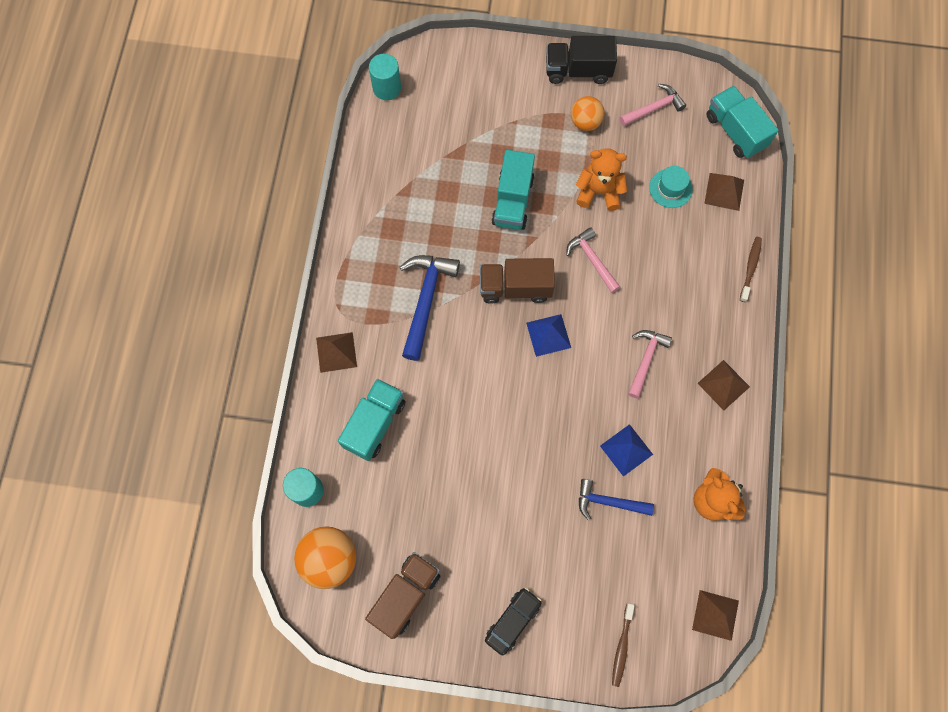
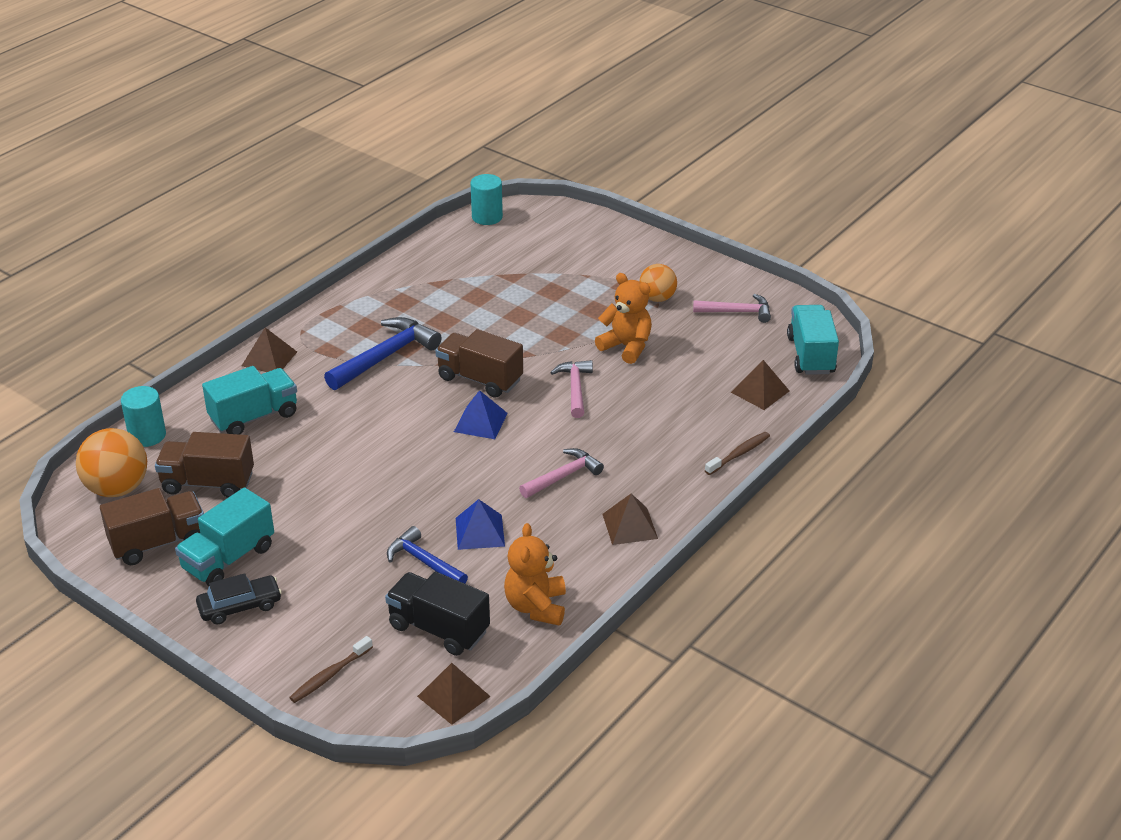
camera: 30 degrees right, 35 degrees down
(394, 514) = (208, 483): none -> brown truck
(513, 201) = (534, 323): turquoise truck -> turquoise truck (228, 558)
(578, 71) = (682, 264): black truck -> black truck (438, 629)
(670, 188) = (704, 370): turquoise hat -> none

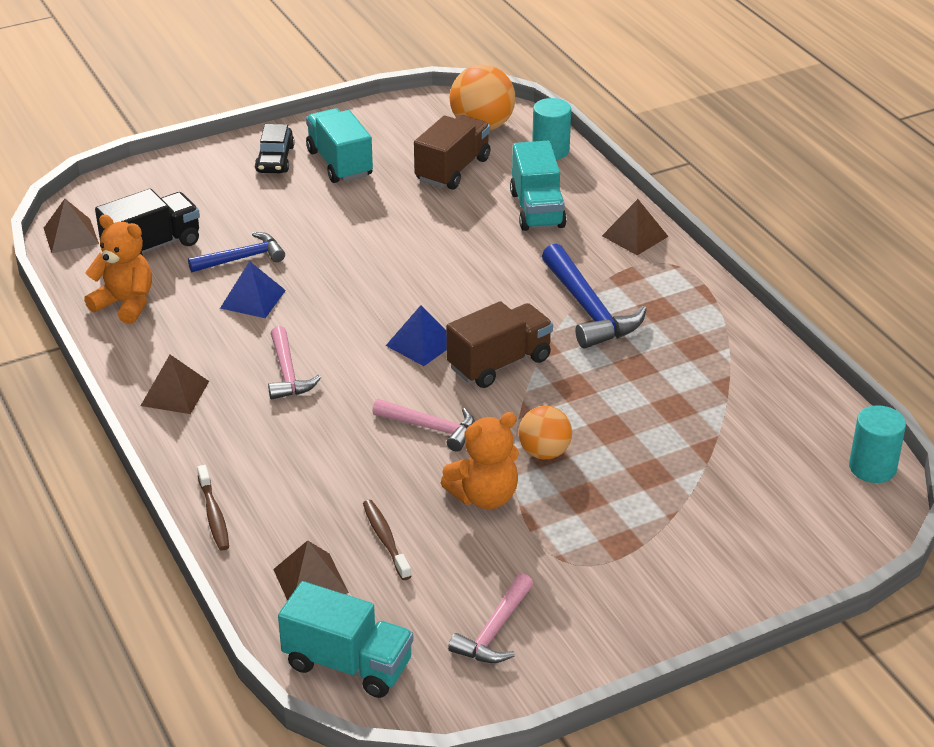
camera: 115 degrees right, 0 degrees up
(158, 542) = (390, 135): brown truck -> none
(329, 675) = (155, 184): brown toothbrush -> brown toothbrush (385, 539)
(657, 298) = (576, 563): orange ball -> orange ball (544, 452)

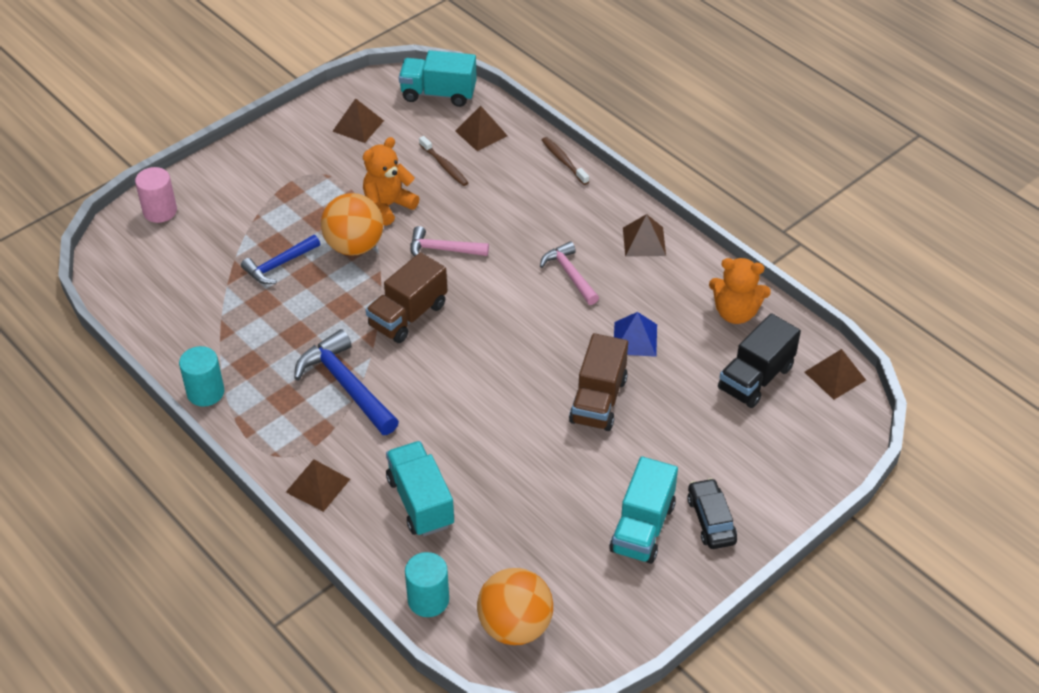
camera: 165 degrees right, 10 degrees up
(242, 258) = (669, 381): blue hammer -> blue hammer (279, 265)
(339, 163) = (642, 528): turquoise truck -> turquoise truck turned 60 degrees clockwise
(421, 343) = (476, 322): blue pyramid -> none
(452, 169) = (523, 544): brown truck -> brown truck (598, 400)
(494, 631) = (358, 126): pink hammer -> brown pyramid
(544, 452) = (354, 246): orange ball -> orange ball, size x1.56
(811, 548) = (160, 211): none -> pink cylinder
(872, 468) = (111, 279): turquoise cylinder -> turquoise cylinder (205, 392)

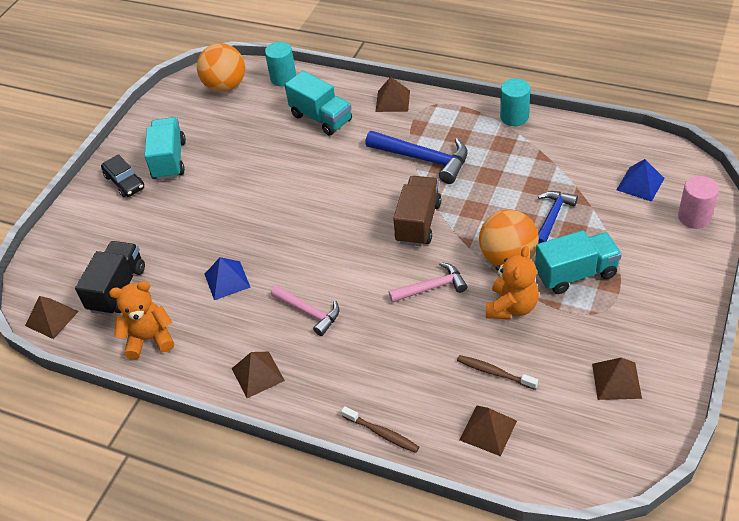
camera: 160 degrees right, 0 degrees up
(168, 260) = (640, 184): none -> blue pyramid
(438, 94) = (572, 463): turquoise truck -> turquoise truck (576, 273)
(598, 400) = (235, 223): brown truck -> none

